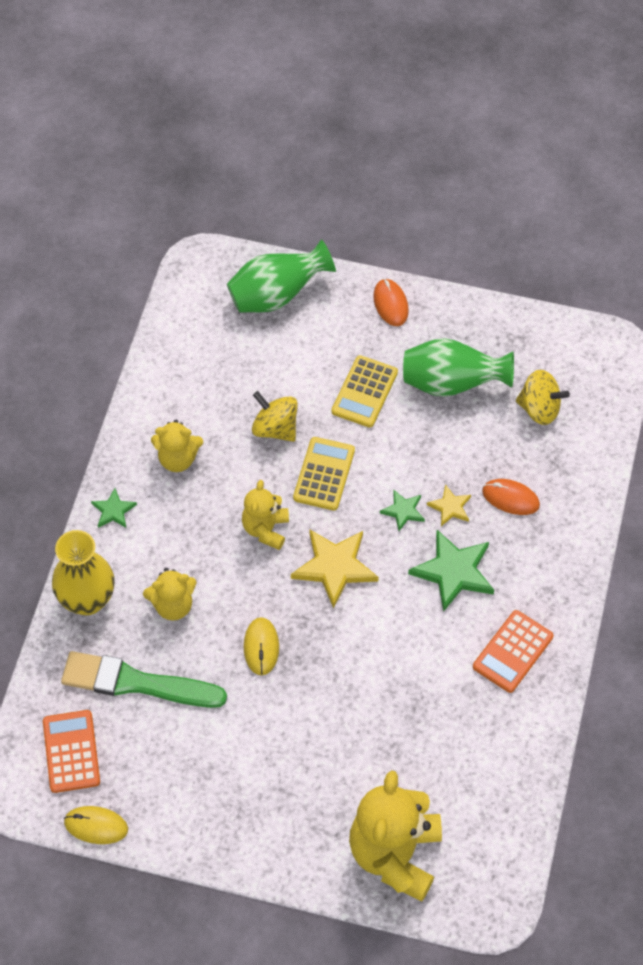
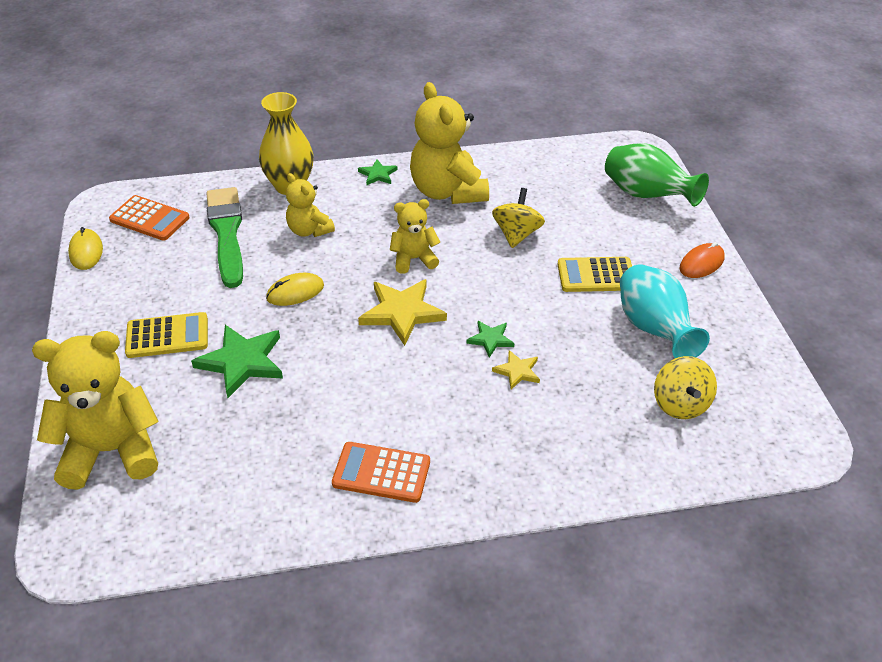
camera: 65 degrees right, 15 degrees down
(71, 751) = (149, 219): orange calculator -> orange calculator turned 60 degrees clockwise
(177, 459) = (447, 191): yellow teddy bear -> yellow teddy bear, size x1.81
(324, 474) = (492, 276): yellow calculator -> yellow calculator (167, 336)
(452, 384) = (653, 330): green vase -> turquoise vase
(453, 572) = (447, 396): green star -> green star (242, 362)
(510, 498) = (559, 414): orange mouse -> none

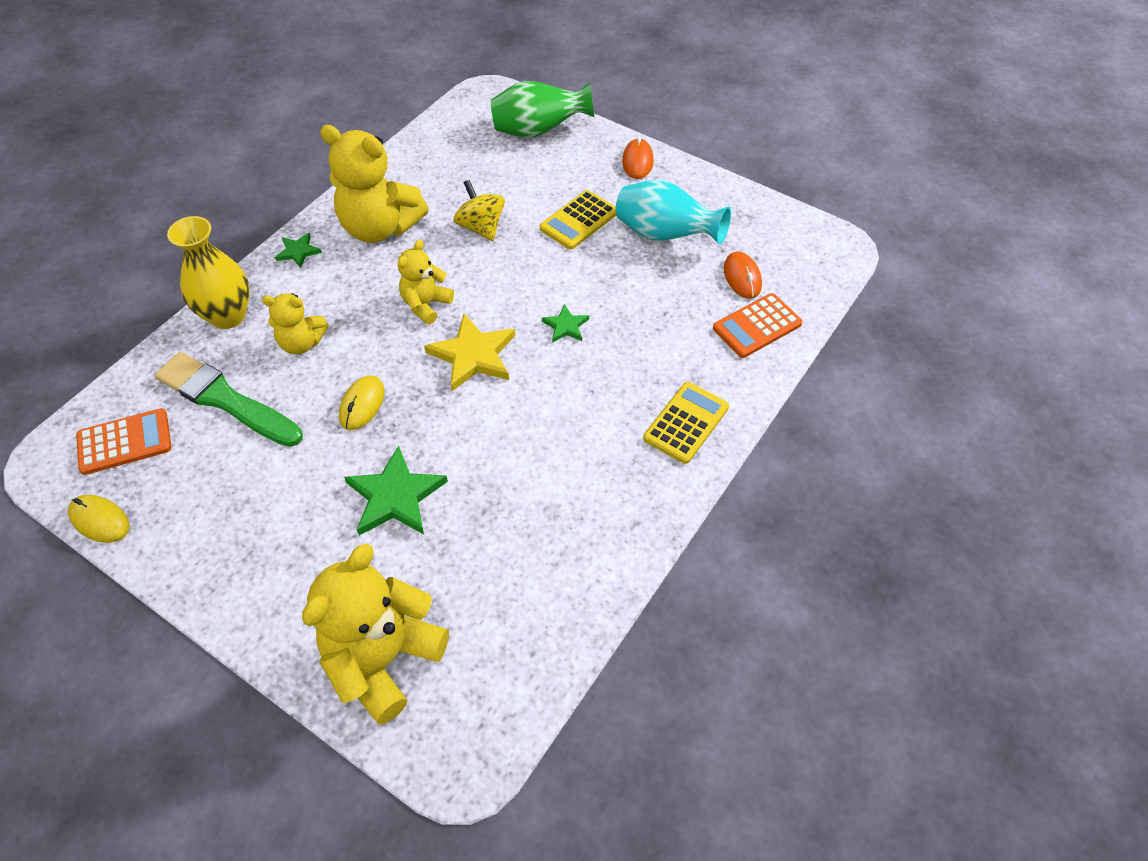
camera: 45 degrees left, 10 degrees up
(167, 336) = (297, 529): yellow calculator -> yellow calculator (686, 423)
(381, 473) = (616, 488): orange calculator -> orange calculator (757, 326)
(517, 371) = (614, 336): yellow star -> none
(680, 404) = (742, 277): yellow spinning top -> orange mouse

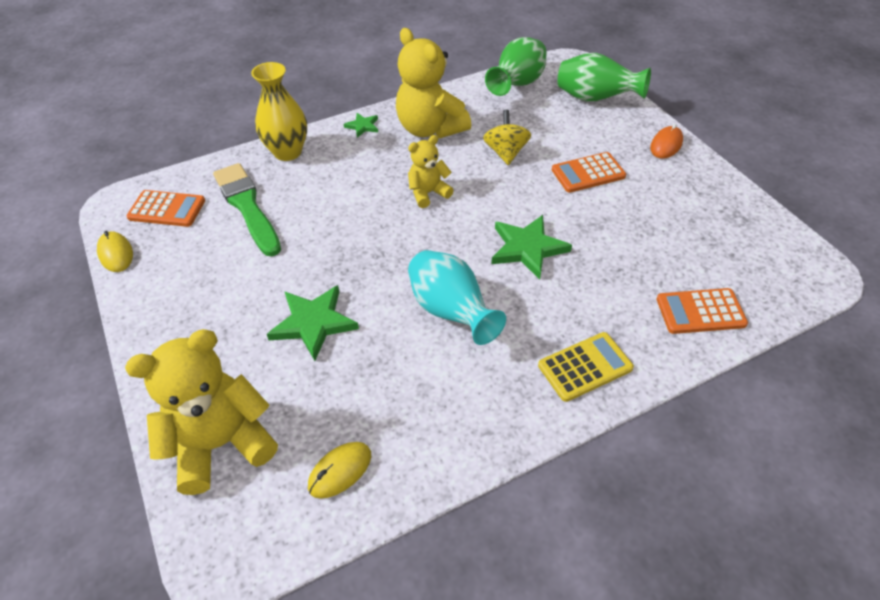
camera: 30 degrees right, 5 degrees down
(302, 343) = (323, 188): yellow teddy bear -> none
(362, 404) = (335, 246): yellow mouse -> yellow mouse (340, 471)
(445, 141) = (517, 85): none -> green vase
(473, 355) = (440, 242): yellow star -> none
(566, 326) = (527, 248): green star -> green star, size x1.88
(579, 221) = (588, 173): yellow calculator -> orange calculator
(665, 235) = (656, 208): turquoise vase -> turquoise vase (451, 312)
(742, 277) = (709, 266): orange mouse -> none

